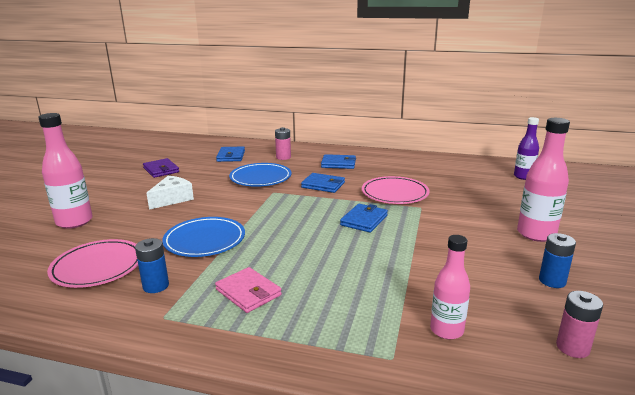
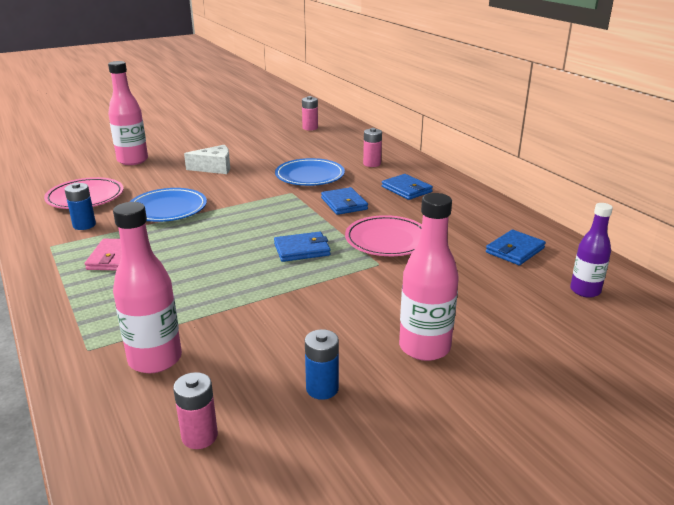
camera: 45 degrees right, 5 degrees up
(161, 170) = (256, 140): purple wallet -> none
(185, 150) = (310, 128): none -> pink battery
(231, 156) = (331, 146): blue wallet -> blue wallet (515, 250)
(446, 330) = (155, 359): pink bottle -> pink bottle, size x1.52

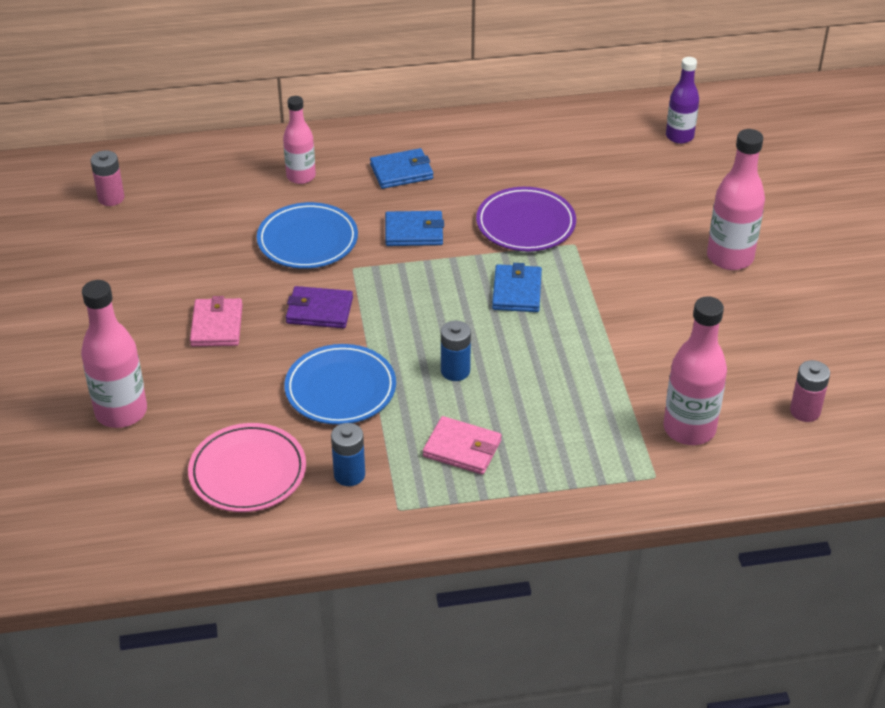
camera: 70 degrees left, 15 degrees up
(214, 168) = (216, 325): white cheese -> pink wallet
(242, 190) = (319, 310): none -> purple wallet
(322, 389) = (766, 330): blue battery -> blue battery (455, 371)
(372, 164) = (301, 176): pink battery -> pink bottle
(387, 240) = (525, 224): pink plate -> purple plate
(515, 250) = (589, 147): blue wallet -> none

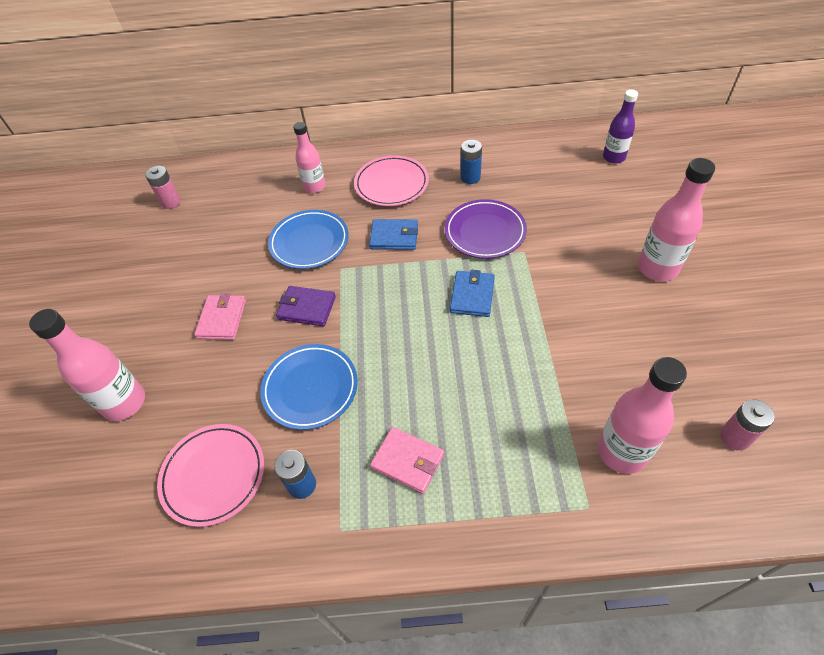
camera: 10 degrees right, 10 degrees up
(401, 171) = (391, 184): blue wallet -> pink plate
(455, 371) = (411, 374): blue battery -> blue battery (470, 177)

